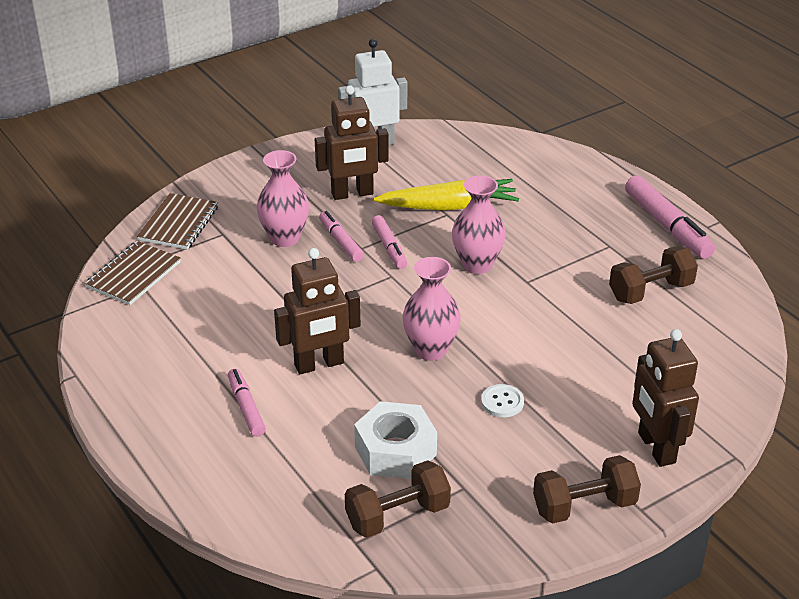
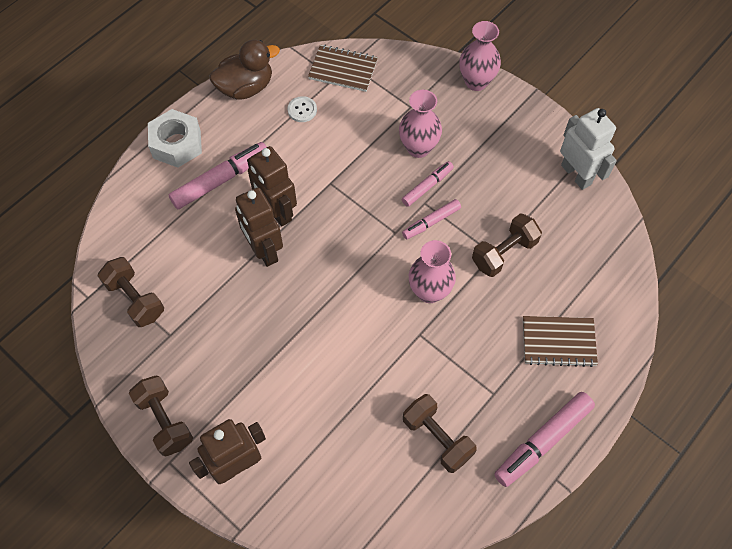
camera: 75 degrees right, 25 degrees up
(107, 363) = (246, 87): none -> brown duck
(179, 224) = (412, 75): brown notebook -> brown notebook (558, 342)
(246, 408) = (221, 180): pink marker -> pink marker, size x1.67
(352, 194) = (495, 177): brown robot -> brown robot (264, 250)
(395, 450) = (197, 283): white nut -> white nut (177, 144)
(430, 350) = (312, 281): pink vase -> pink vase (476, 82)
(448, 207) = (504, 253): yellow carrot -> brown dumbbell
(502, 402) = (264, 343): white button -> white button (302, 110)

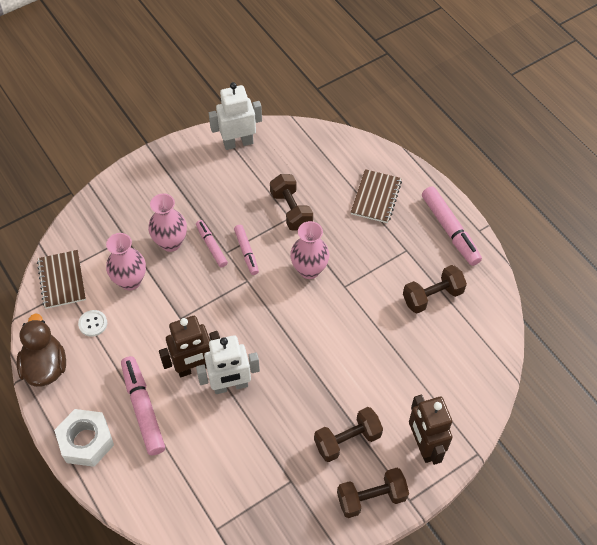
camera: 75 degrees left, 5 degrees down
(135, 299) = (245, 506): brown dumbbell -> brown dumbbell (347, 440)
(264, 250) = (230, 386): brown robot -> white robot
(343, 70) = (62, 280): brown notebook -> brown notebook turned 45 degrees counterclockwise
(476, 82) = (121, 183): pink vase -> pink vase (130, 281)

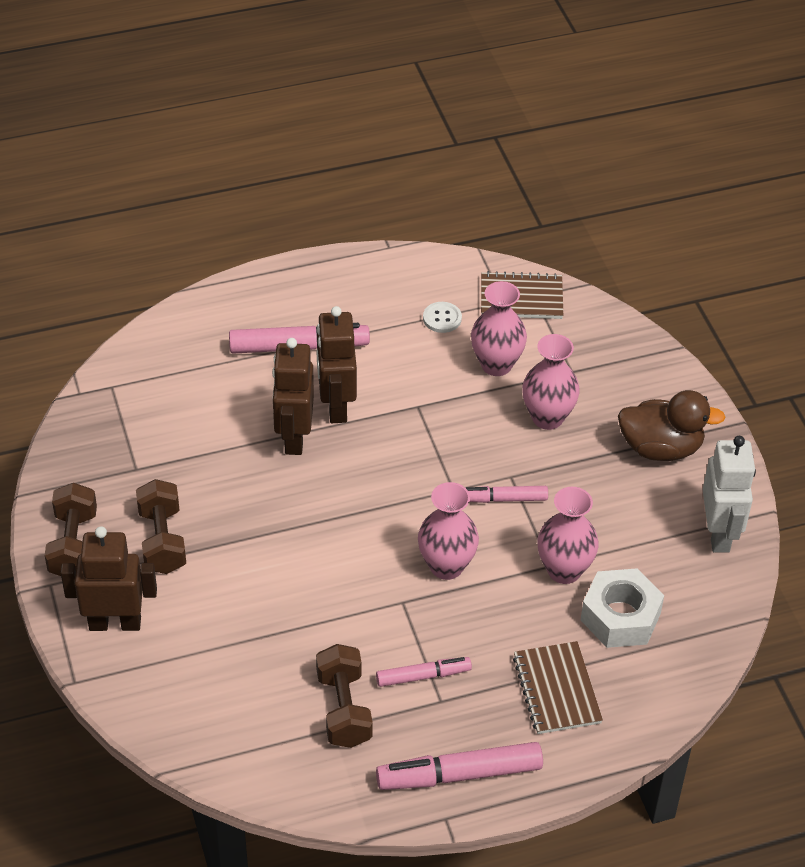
camera: 105 degrees right, 10 degrees down
(45, 366) = (395, 267): brown duck -> brown duck (660, 448)
(86, 441) = (278, 290): white nut -> white nut (620, 617)
(211, 246) = (527, 461): pink marker -> pink marker (423, 676)
(230, 386) = (294, 437): white robot -> brown robot
(291, 210) = (564, 570): brown dumbbell -> pink vase
(376, 197) = (557, 689): brown notebook -> brown notebook turned 45 degrees clockwise

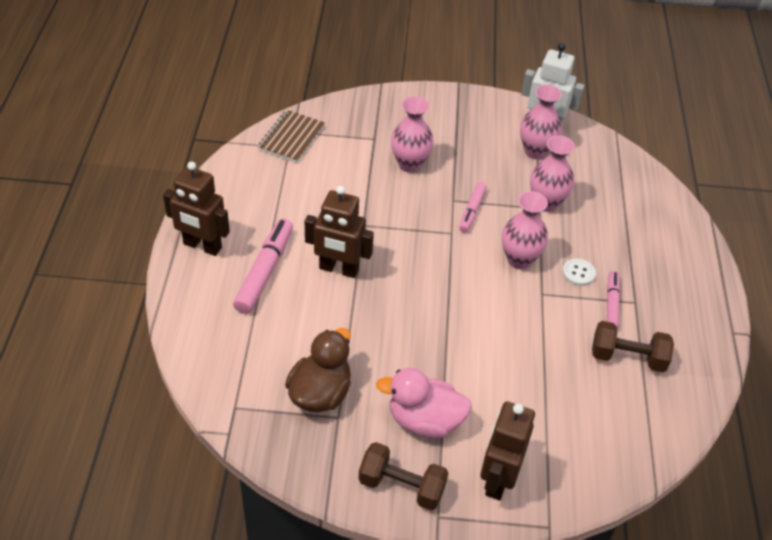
camera: 70 degrees left, 0 degrees up
(162, 540) = (424, 421): brown dumbbell -> pink duck
(294, 437) = (357, 304): brown robot -> brown robot (202, 246)
(442, 318) = (285, 183): white button -> white button (578, 273)
(459, 774) = (699, 313): pink marker -> none
(496, 365) = (347, 172): pink vase -> pink vase (535, 151)
(557, 689) = (643, 241): brown notebook -> none
(620, 617) = (594, 191): white nut -> none
(660, 448) = (463, 123): brown duck -> brown duck (320, 393)

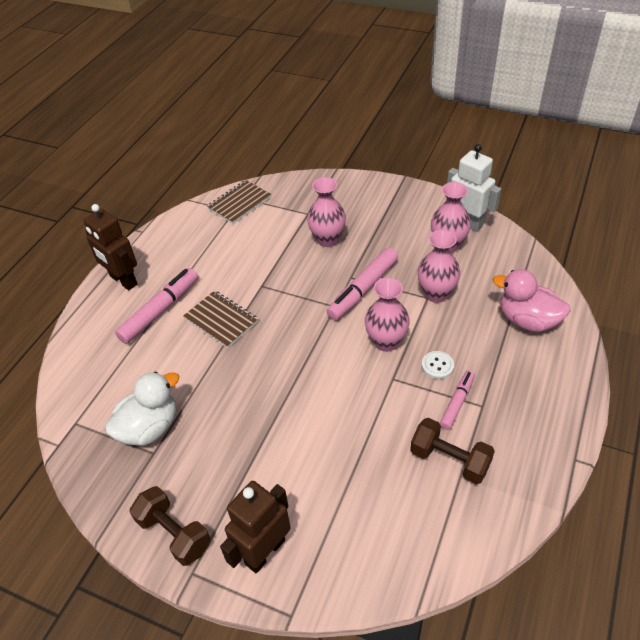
camera: 25 degrees right, 0 degrees up
(320, 393) = (149, 427): brown duck -> white duck
(338, 269) = (221, 320): brown robot -> brown notebook
(424, 421) = (225, 475): pink duck -> pink duck (527, 320)
(472, 211) = (363, 289): pink marker -> pink marker, size x1.67

